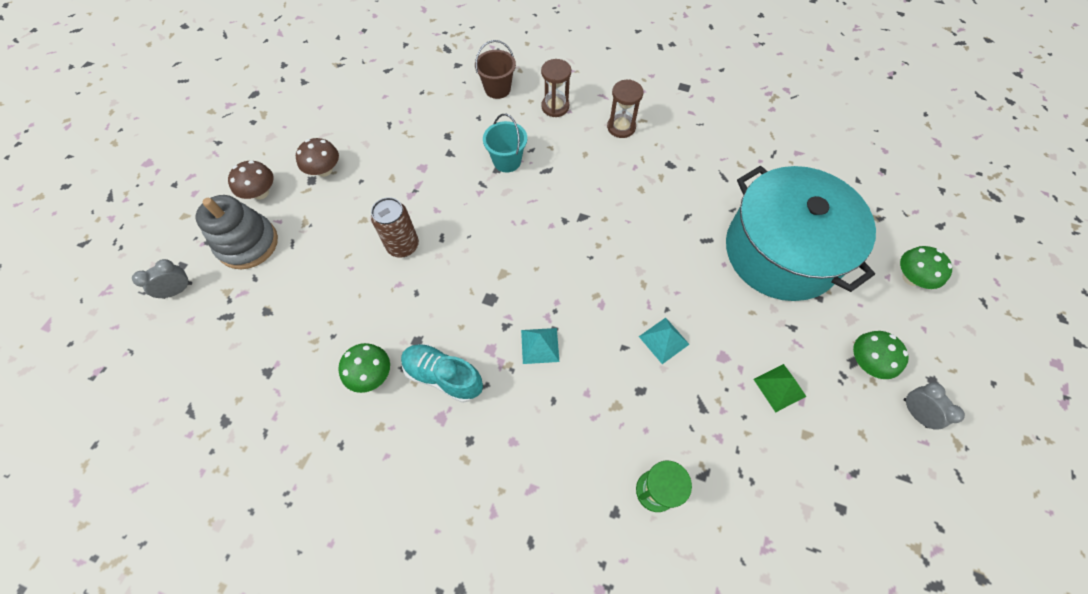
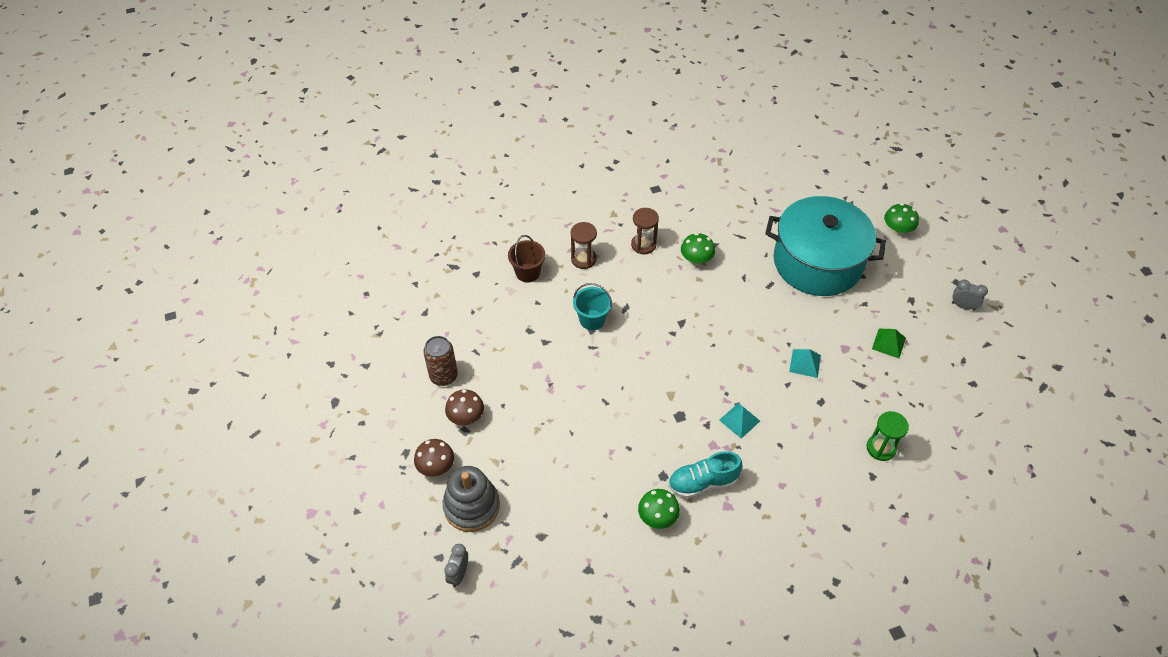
camera: 40 degrees left, 10 degrees down
(403, 246) = (585, 426): brown can -> brown can (443, 376)
(866, 362) = (917, 295): green mushroom -> green mushroom (696, 259)

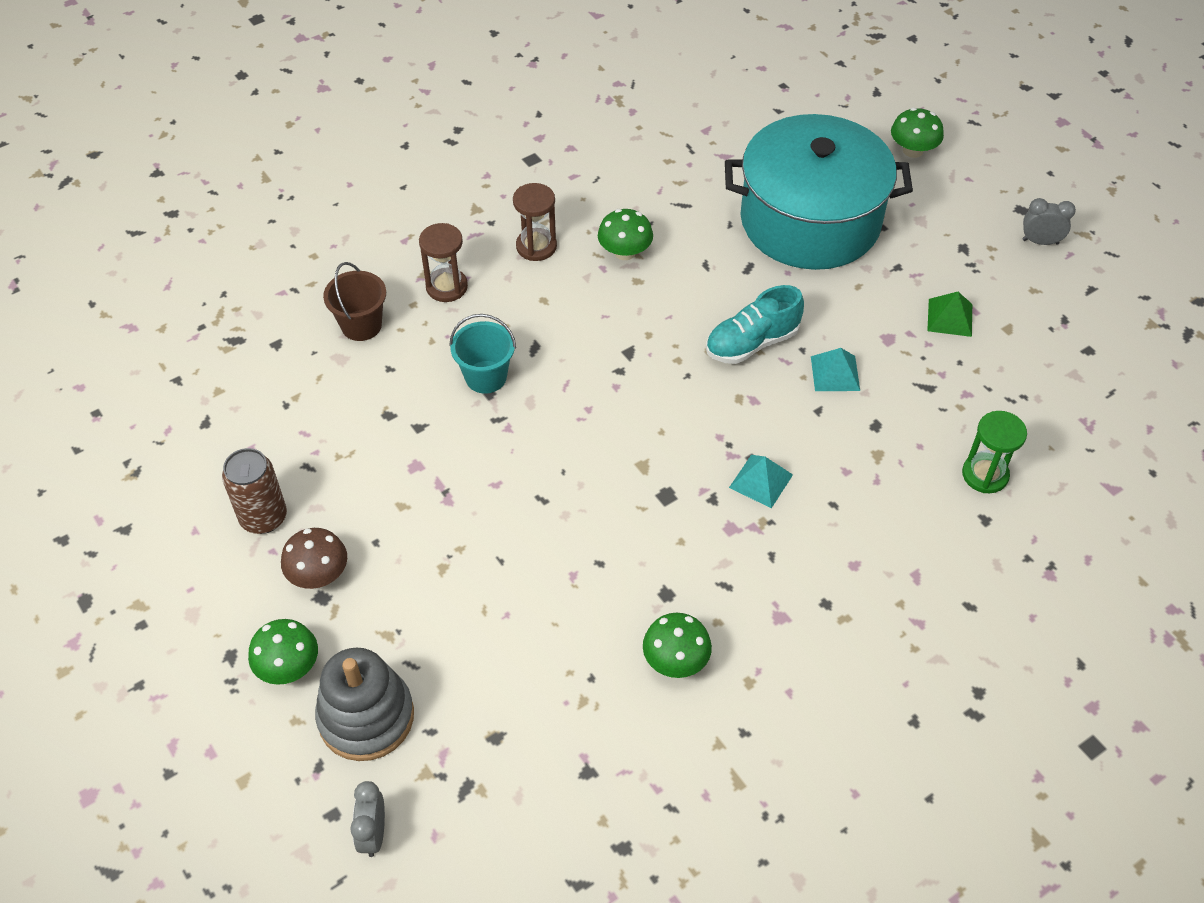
camera: 15 degrees left, 0 degrees up
(436, 466) = (288, 667): brown mushroom -> green mushroom
(702, 482) = (731, 590): turquoise shoe -> turquoise shoe (751, 343)

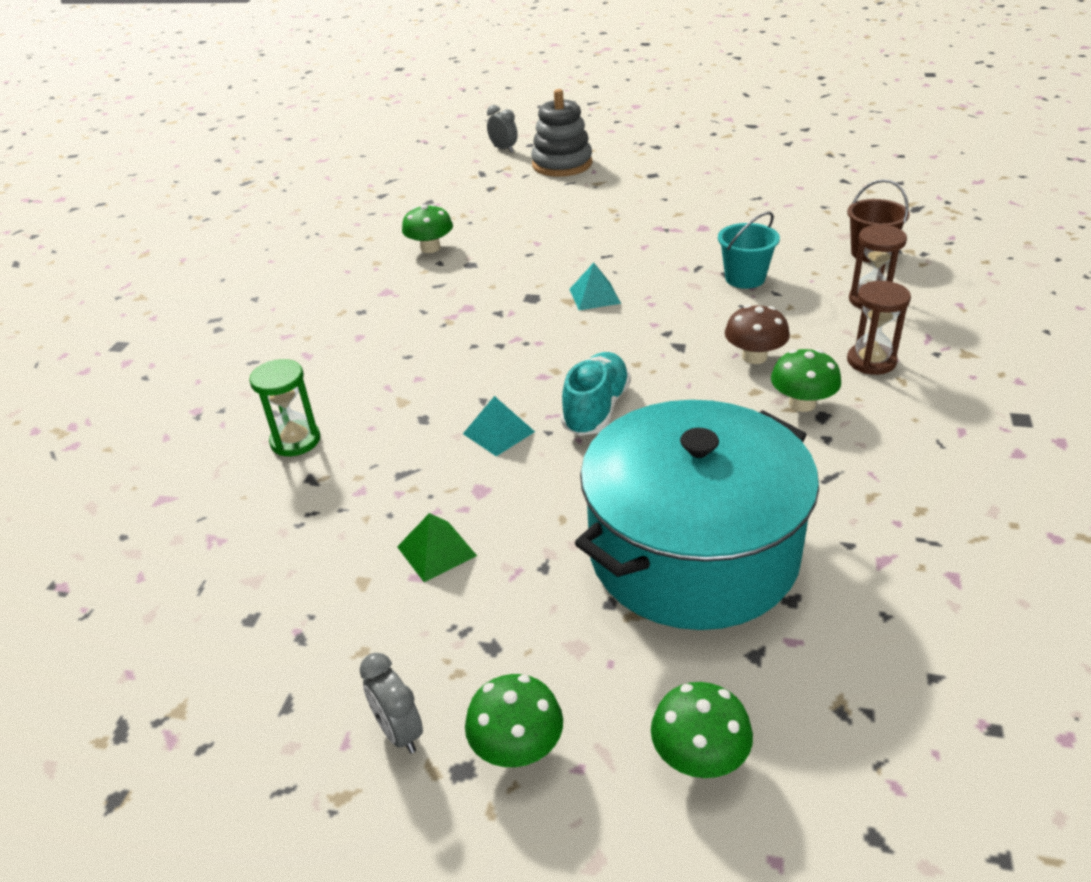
camera: 140 degrees right, 15 degrees down
(263, 517) = (736, 176): brown can -> none
(288, 667) = (624, 156): green mushroom -> green mushroom (517, 747)
(318, 574) = (669, 178): brown mushroom -> brown mushroom (754, 357)
(761, 481) = (476, 338): turquoise pyramid -> turquoise pyramid (594, 296)
(1040, 241) = (399, 732): grey clock -> grey clock turned 90 degrees clockwise

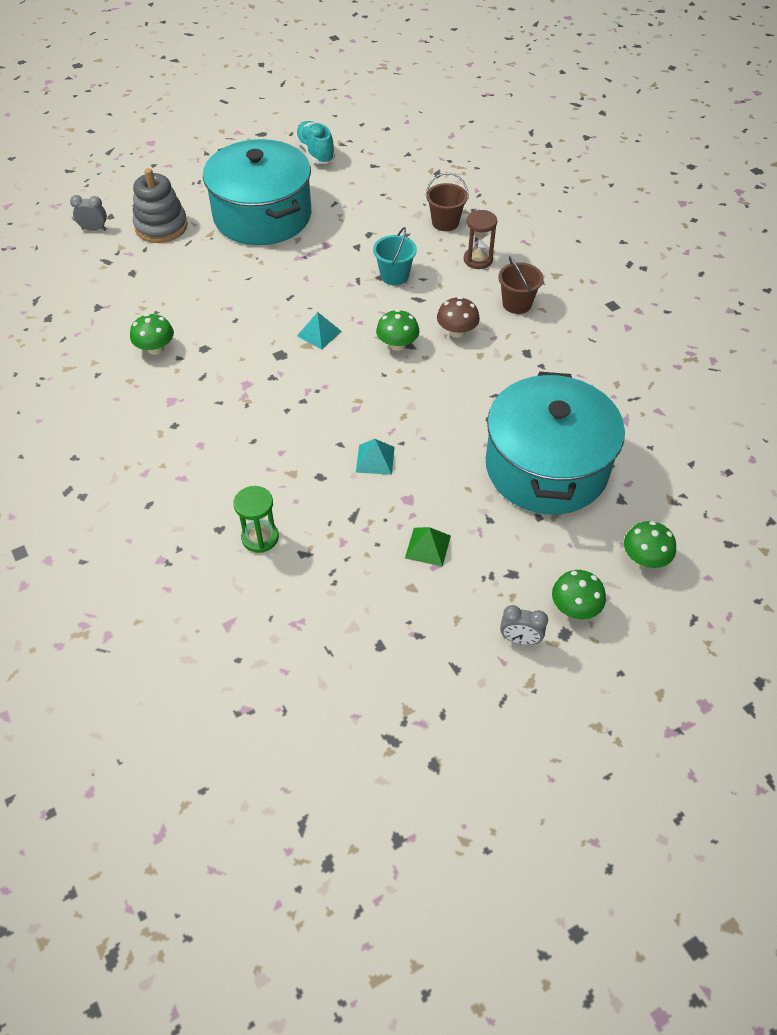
camera: 45 degrees left, 15 degrees up
(596, 409) = (411, 413): turquoise shoe -> turquoise shoe (315, 152)
(668, 185) = (262, 215): none -> turquoise pot
(802, 403) = (510, 350): green mushroom -> green mushroom (397, 344)
(871, 361) = (517, 304): brown hourglass -> brown bucket

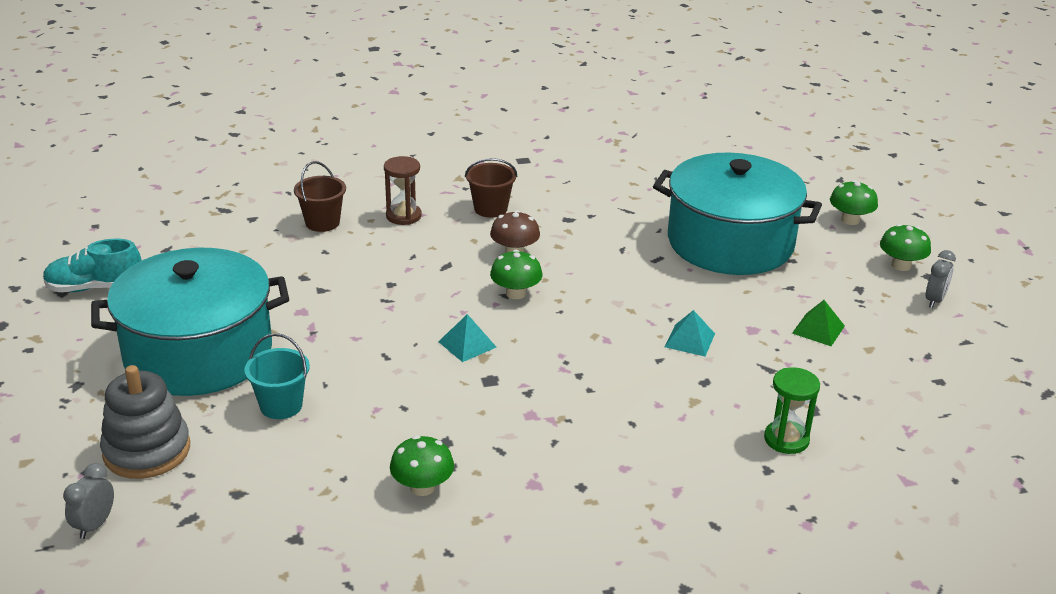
camera: 75 degrees left, 20 degrees down
(394, 276) = (395, 273): turquoise bucket -> turquoise bucket (281, 406)

